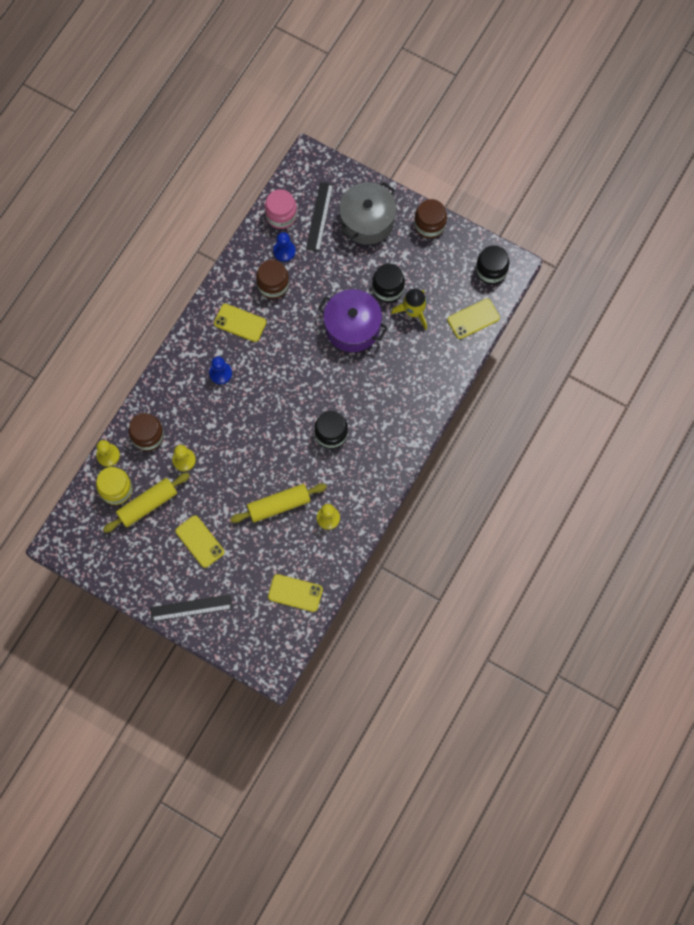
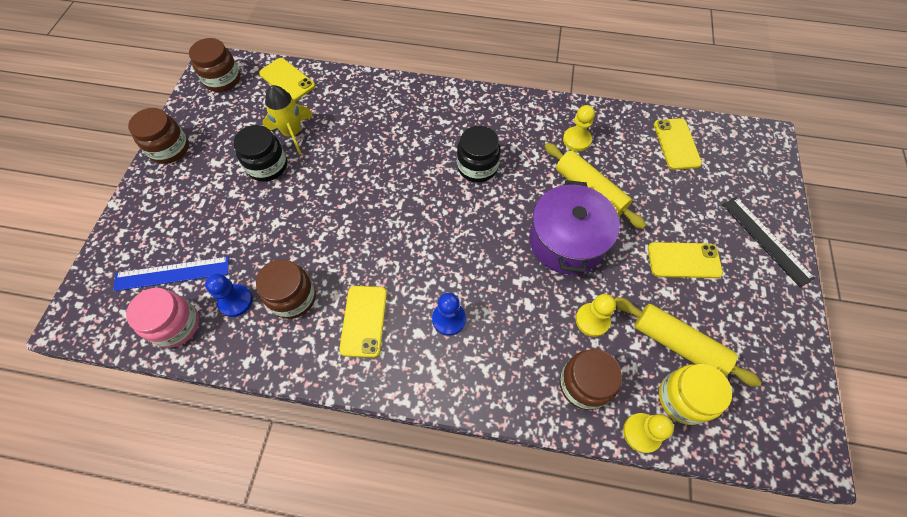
camera: 110 degrees left, 10 degrees down
(200, 541) = (684, 260): yellow phone -> yellow phone turned 60 degrees clockwise
(319, 216) = (172, 274): black ruler -> blue ruler
(352, 327) = (330, 186): purple pot -> purple pot (566, 241)
(367, 221) = (172, 215): grey pot -> none
(491, 271) = (222, 79): black jar -> brown jar

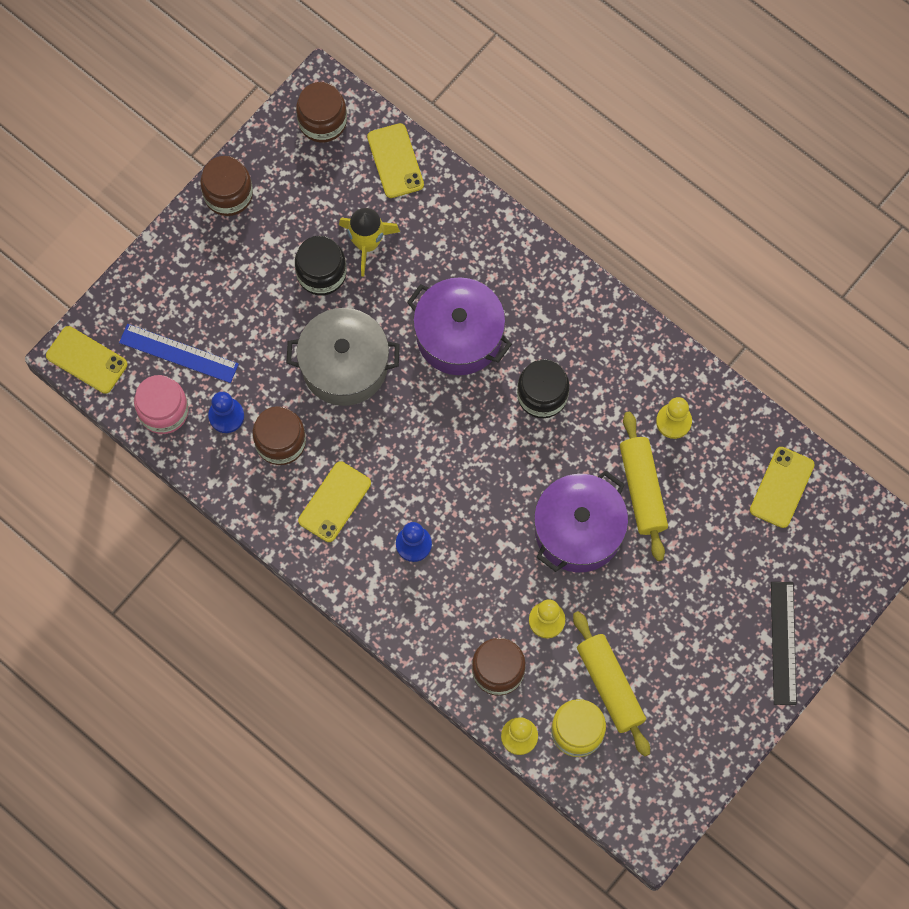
camera: 30 degrees right, 10 degrees up
(318, 217) = (344, 366): none -> grey pot
(393, 158) = (459, 335): none -> purple pot
(684, 260) = (681, 615): yellow phone -> yellow phone (87, 360)

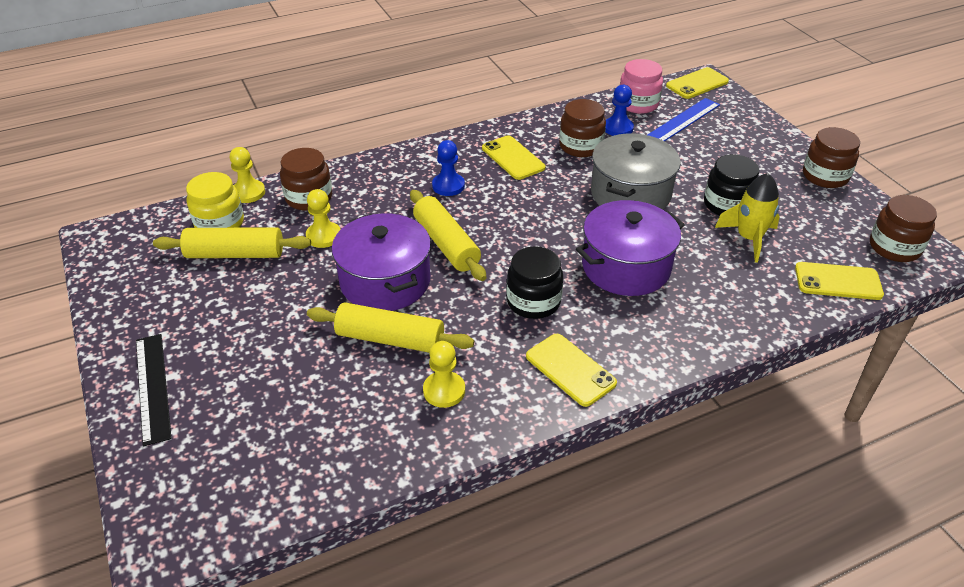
camera: 115 degrees right, 30 degrees down
(503, 502) = (446, 244): none -> yellow rolling pin
(781, 487) = (306, 456): yellow phone -> yellow phone (570, 369)
(783, 643) = (153, 387): black ruler -> black ruler turned 45 degrees clockwise

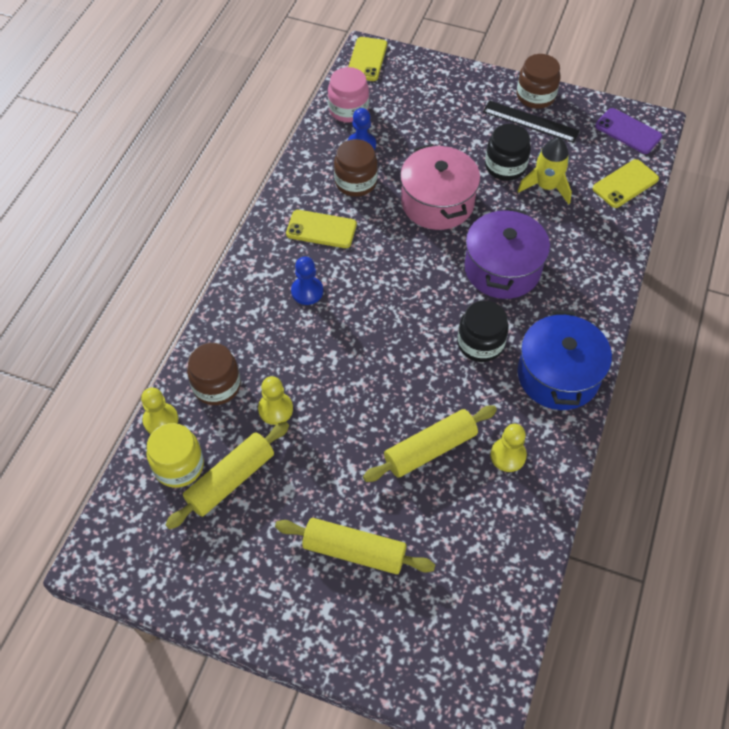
camera: 45 degrees left, 15 degrees up
(153, 387) = (326, 627): black ruler -> black ruler (530, 121)
(385, 281) = (369, 409): purple pot -> none
(446, 244) = (370, 343): yellow rolling pin -> yellow rolling pin (354, 551)
(570, 369) = (558, 375): yellow phone -> blue pot
(630, 194) = (437, 202): grey pot -> pink pot
(683, 120) = (397, 105): blue ruler -> none
(894, 247) = (628, 131): brown jar -> purple phone

